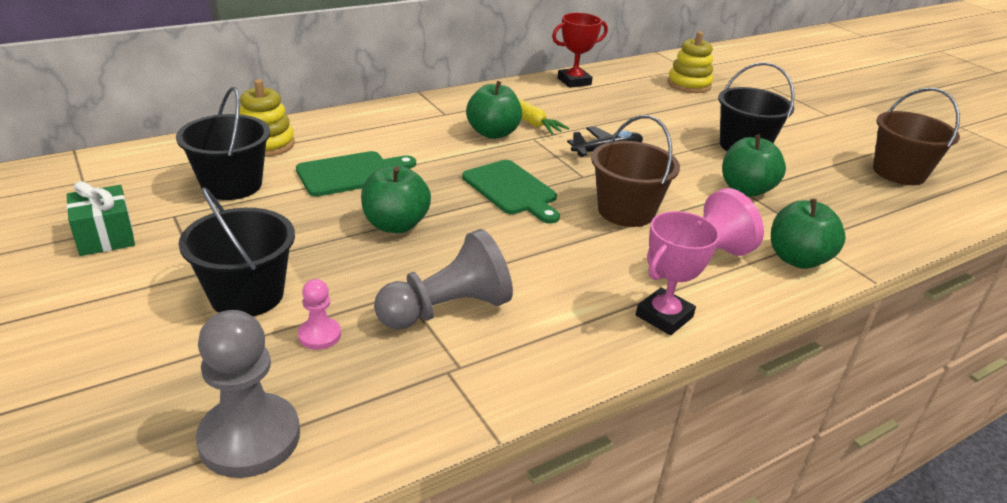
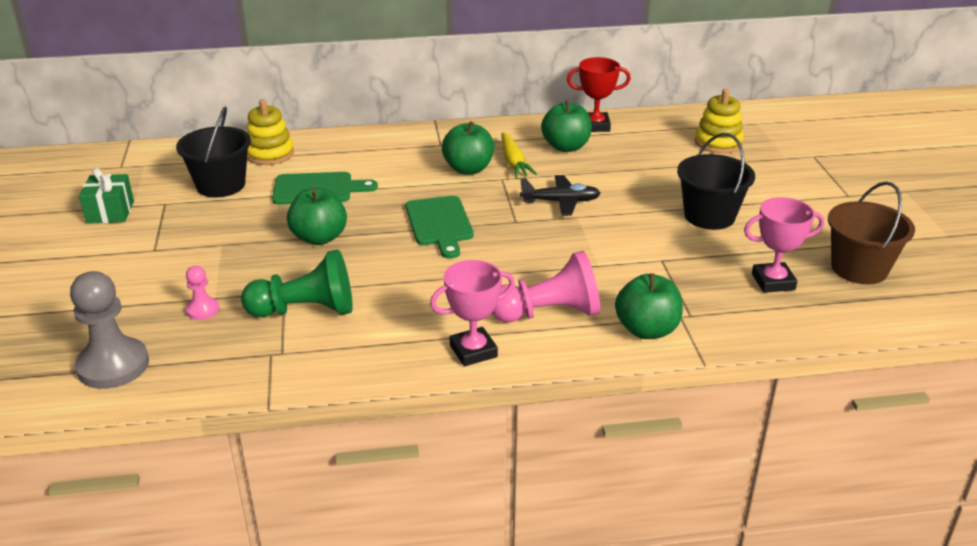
camera: 25 degrees right, 0 degrees up
(247, 295) = (174, 272): black bucket -> none
(446, 309) = (305, 310): grey pawn -> green pawn
(626, 211) = (525, 259): brown bucket -> none
(746, 190) = (665, 259): green apple -> green apple (566, 147)
(850, 195) = (773, 282): none -> pink trophy

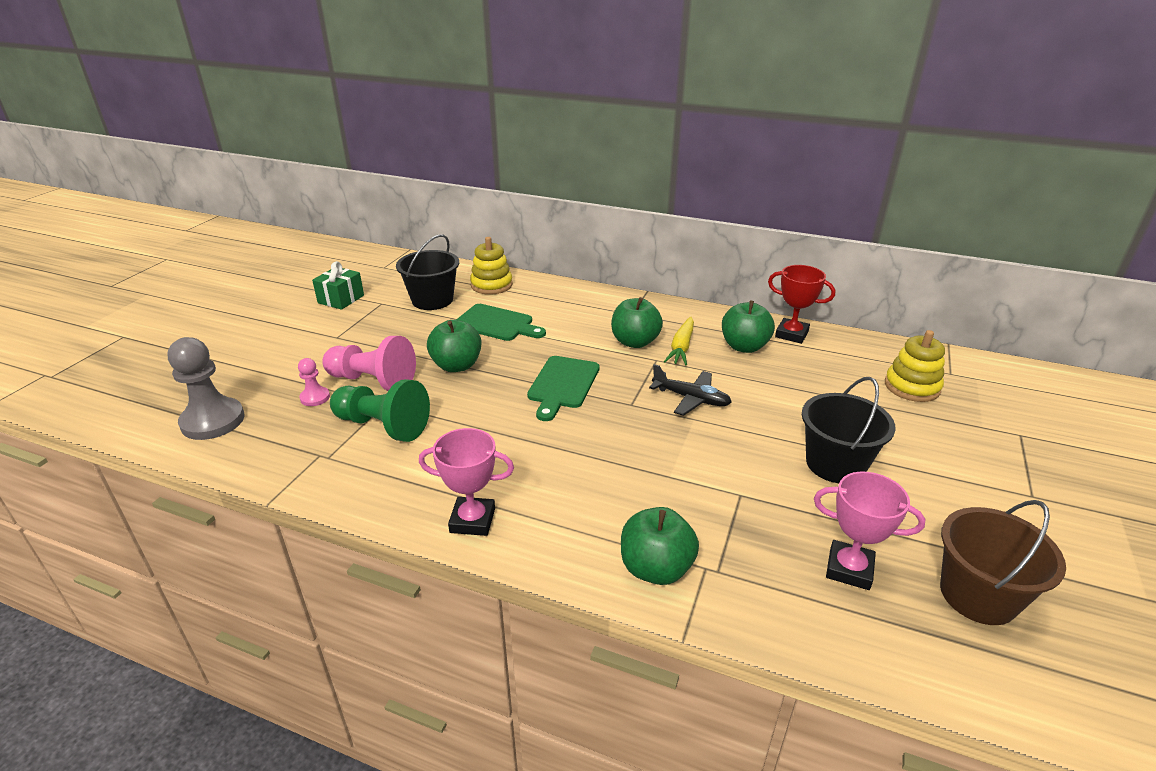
camera: 30 degrees right, 0 degrees up
(548, 313) = (575, 509): pink pawn -> pink pawn (373, 381)

